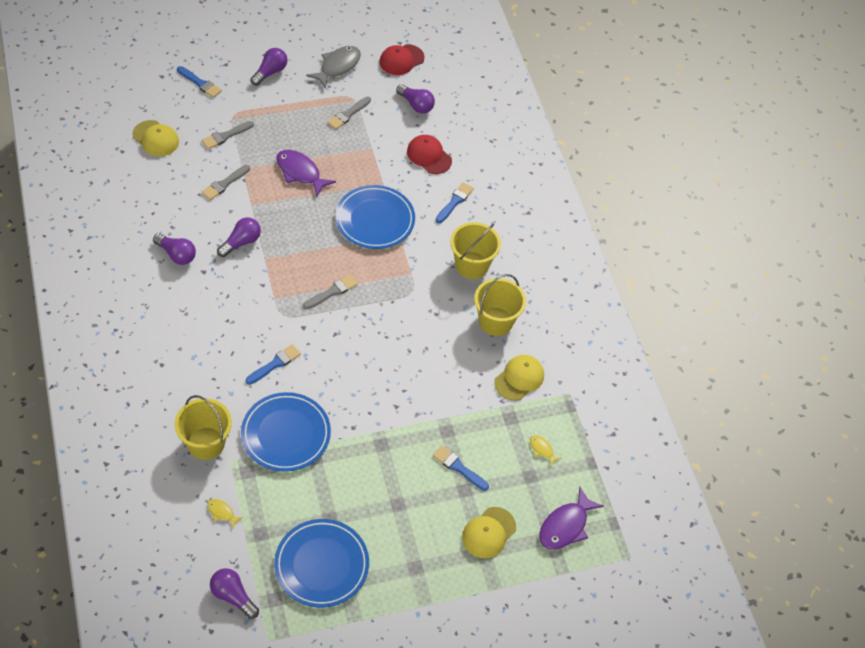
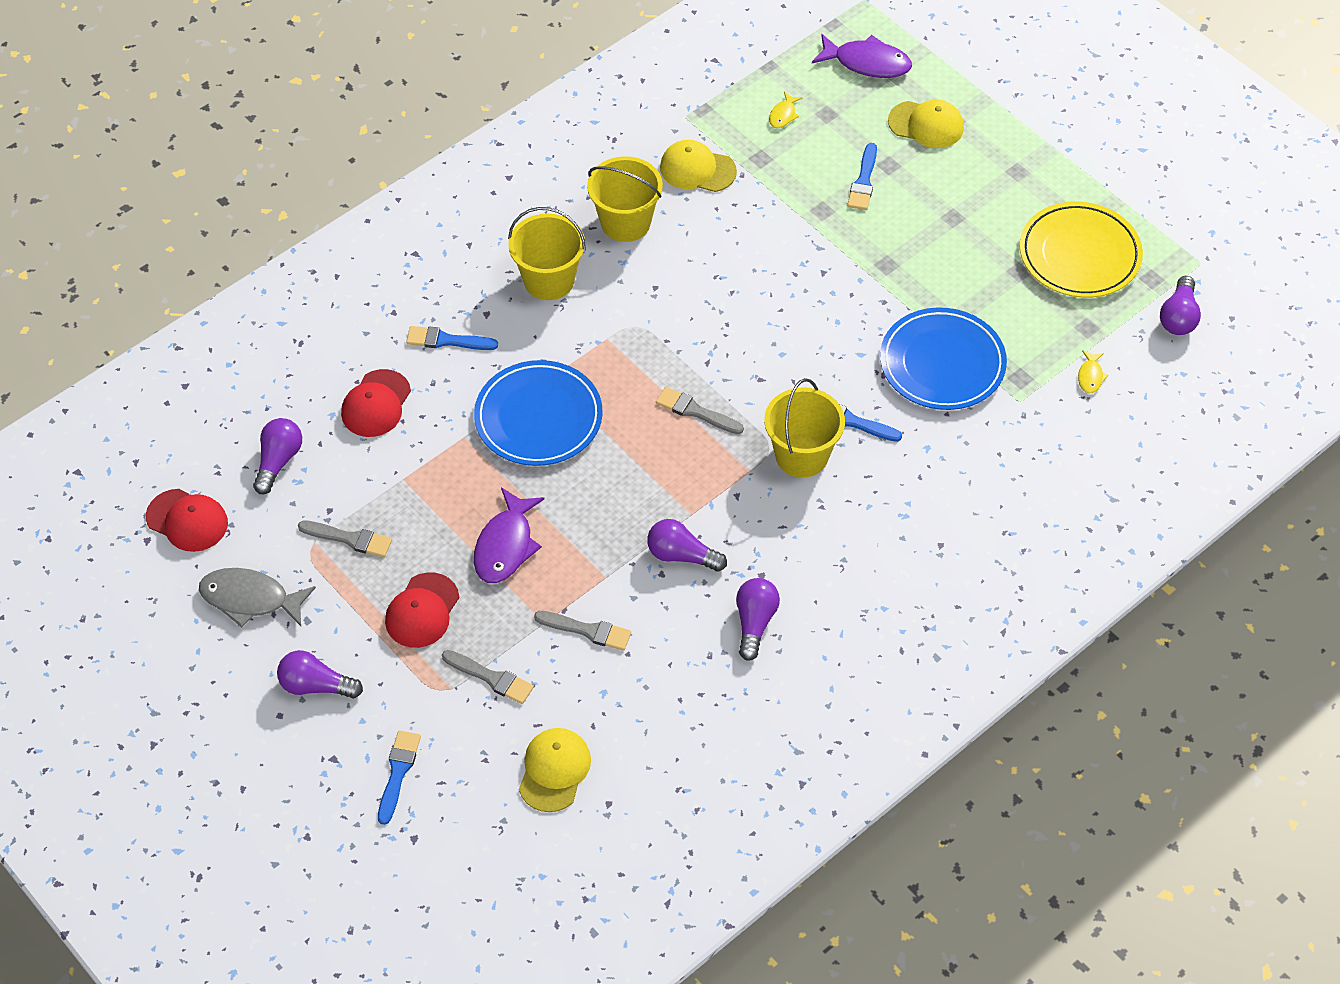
camera: 110 degrees left, 0 degrees up
(206, 443) = (1015, 438): yellow bucket -> yellow bucket (802, 455)
(284, 125) = (422, 611): none -> red cap
(321, 565) = (1079, 254): blue plate -> yellow plate

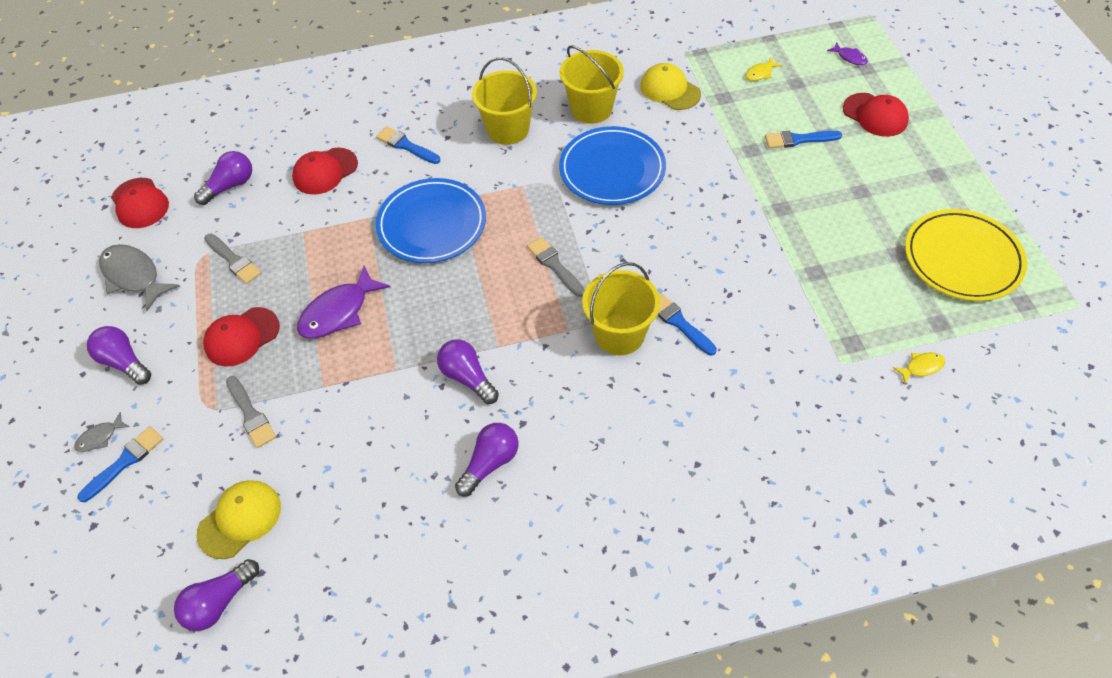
camera: 30 degrees right, 0 degrees up
(352, 763) = (100, 437): none -> grey fish
(587, 630) = (351, 408): grey brush -> none
(863, 181) = (798, 139): blue brush -> blue brush turned 45 degrees clockwise
(867, 63) = (850, 57): purple fish -> purple fish, size x0.49
(926, 125) = (875, 115): yellow cap -> red cap
(942, 363) = (787, 304): blue plate -> blue plate (612, 170)
(1090, 376) = (921, 367): yellow fish -> yellow fish turned 150 degrees counterclockwise
(1178, 317) = (1035, 346): purple light bulb -> purple light bulb (219, 602)

